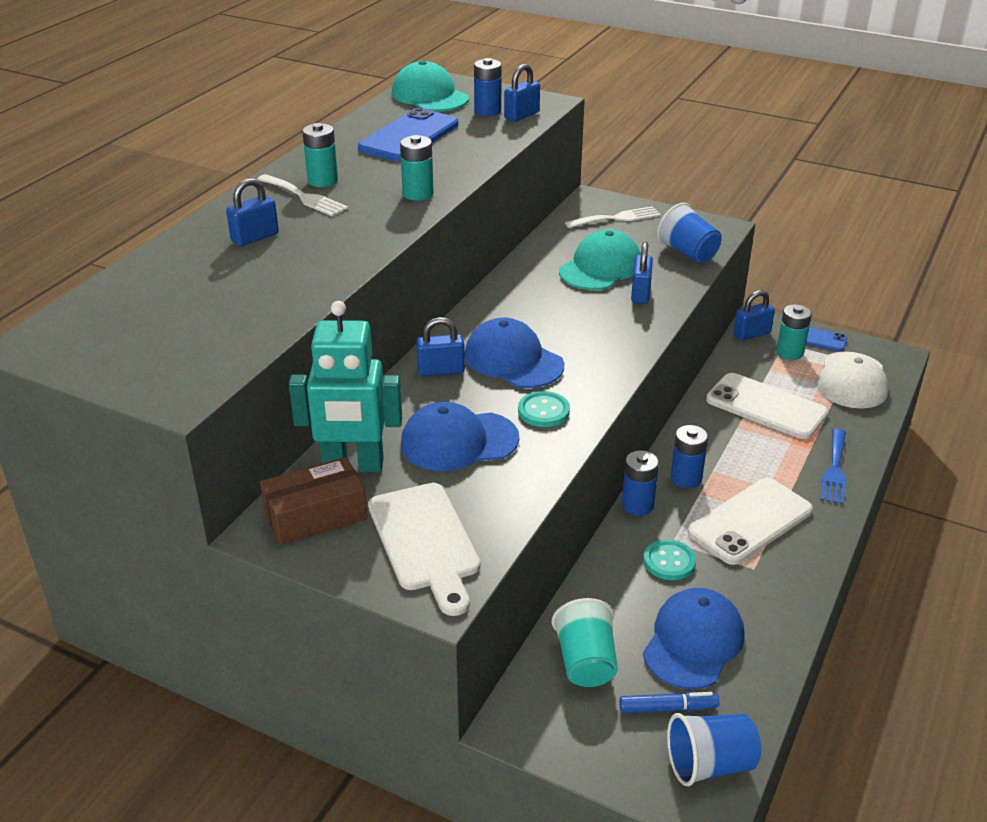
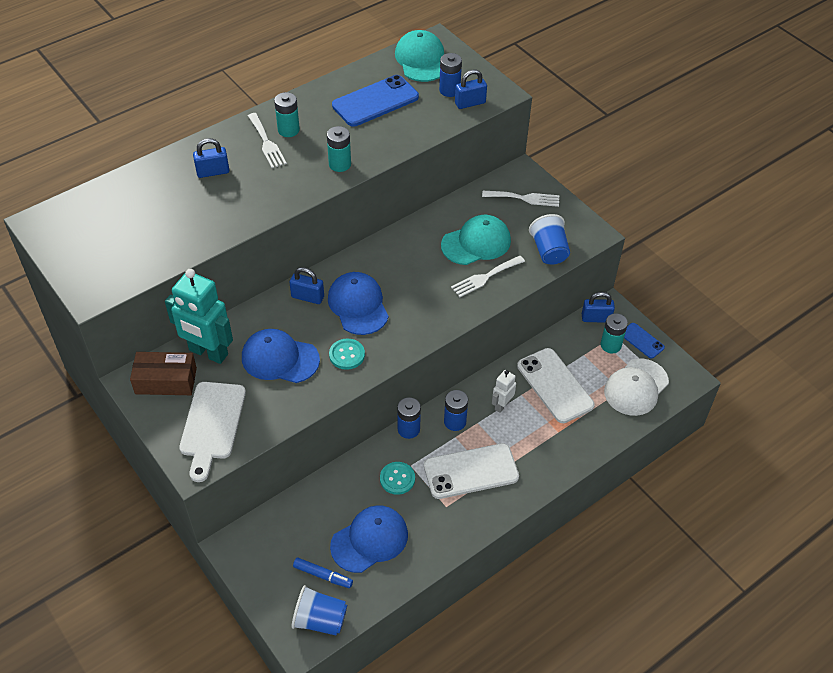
camera: 25 degrees right, 15 degrees up
(585, 662) = (298, 525): turquoise cup -> none
(640, 293) = (485, 277): blue padlock -> white fork
(725, 444) = (502, 405): none -> white robot
(834, 470) = (560, 455): blue fork -> none

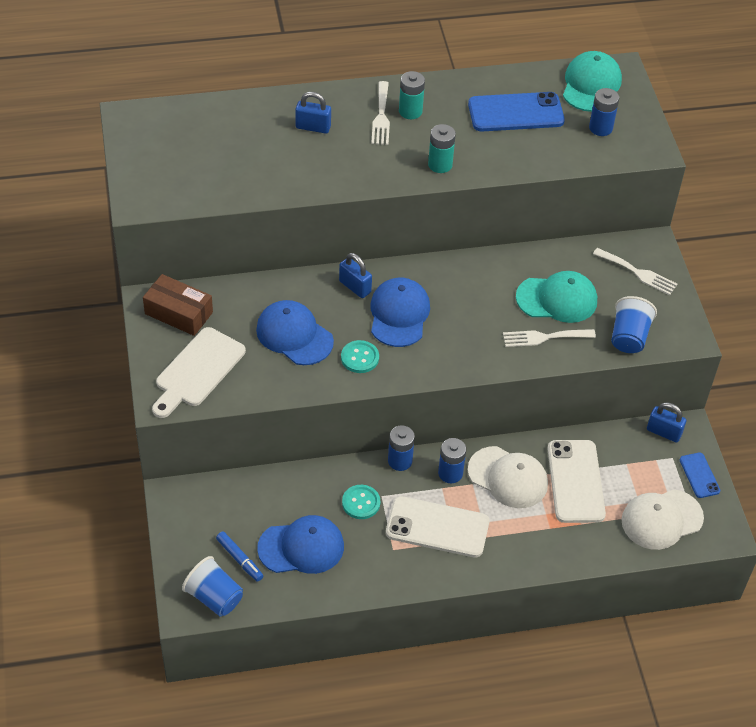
camera: 25 degrees right, 0 degrees up
(208, 353) = (231, 302): turquoise robot -> none
(470, 103) = (613, 149): blue padlock -> none
(502, 405) = (508, 477): white robot -> white cap
(610, 345) = (662, 466): turquoise battery -> none

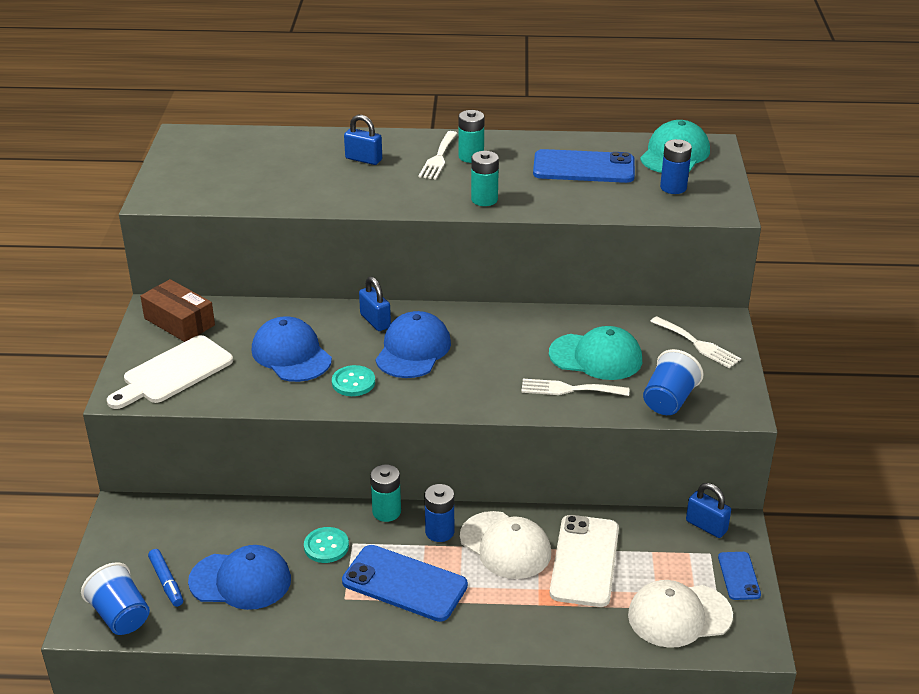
camera: 15 degrees right, 15 degrees down
(400, 461) = (386, 512): blue battery -> turquoise battery
(437, 527) = (404, 584): white phone -> blue phone

